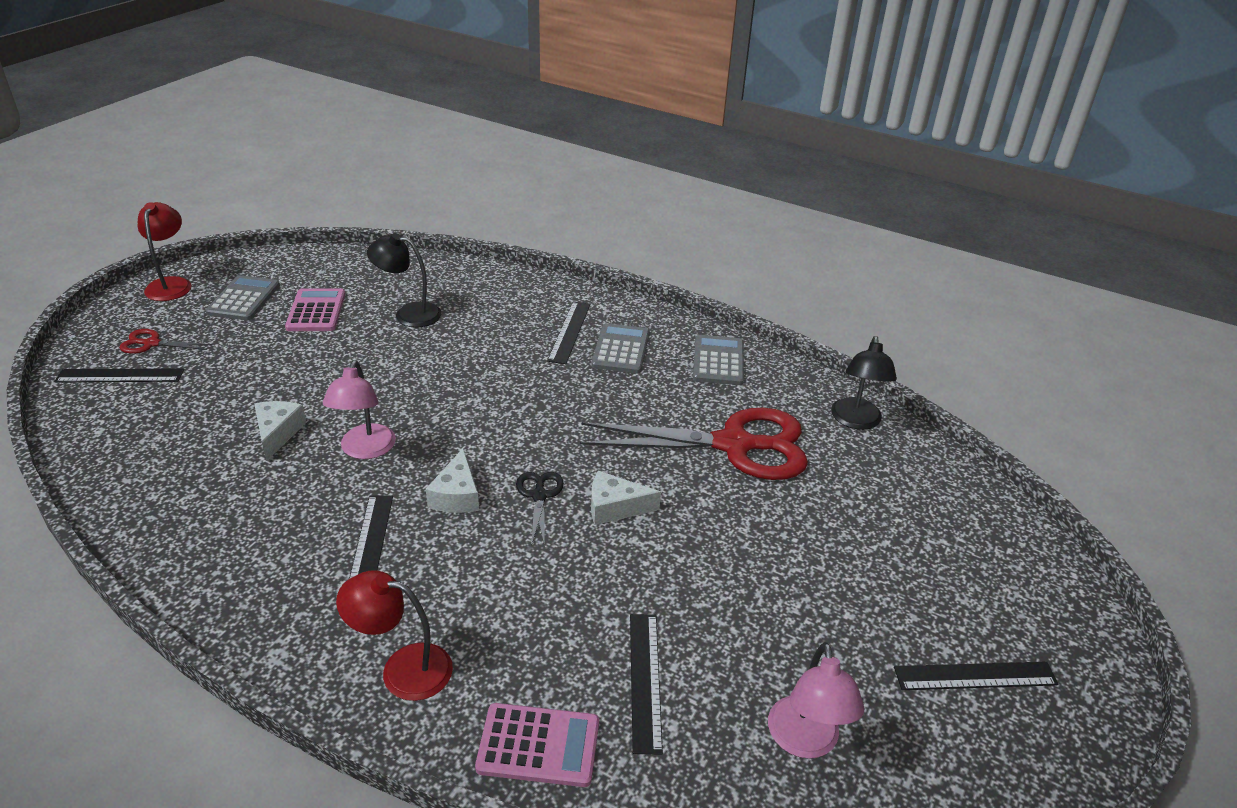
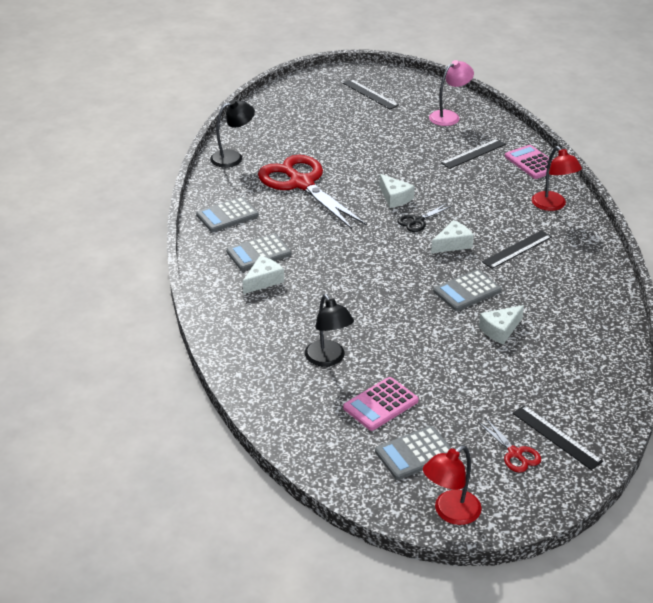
camera: 125 degrees left, 0 degrees up
(365, 450) = (467, 291): pink lamp -> grey calculator
(570, 332) = (263, 281): black ruler -> white cheese

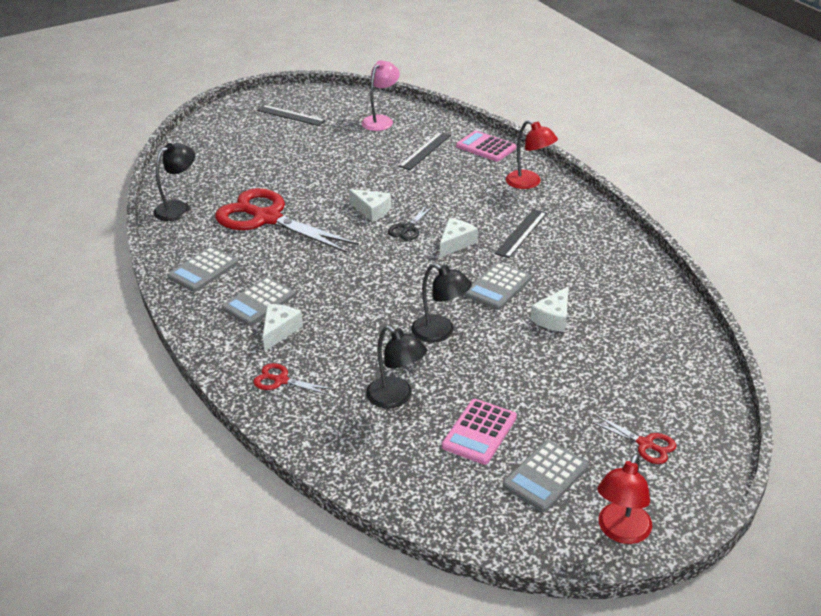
camera: 20 degrees left, 0 degrees up
(244, 320) = (281, 380): none -> red scissors
(394, 316) = (440, 332): none -> black lamp
(556, 437) = (674, 414): black ruler -> none

